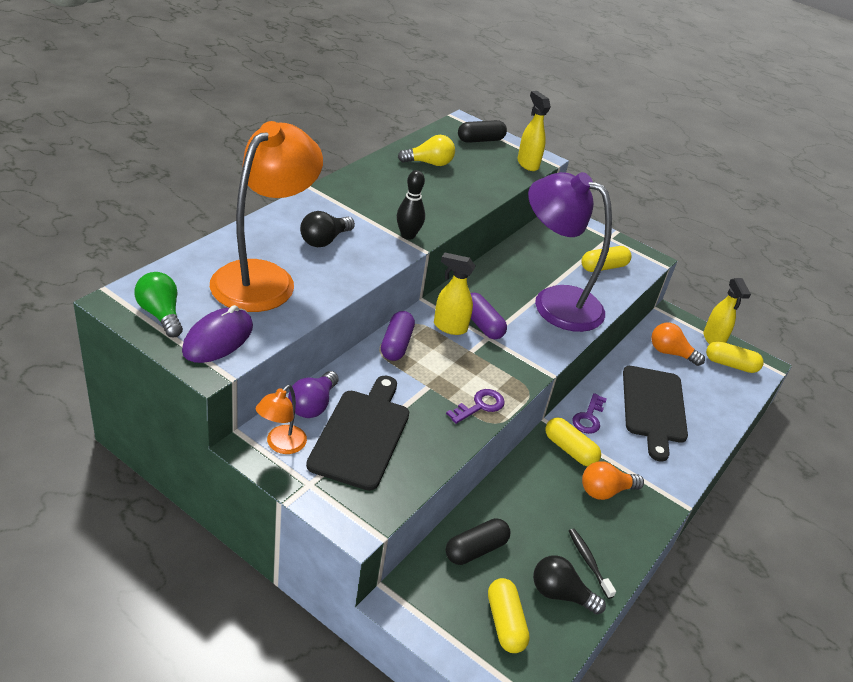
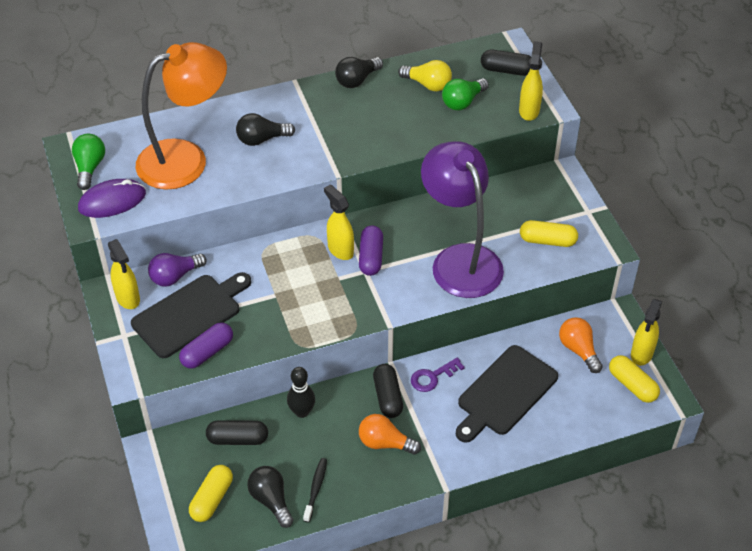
camera: 40 degrees right, 10 degrees up
(281, 445) = (128, 298): orange lamp -> yellow spray bottle
(365, 173) = (357, 80): none -> black light bulb
(396, 344) = (281, 249): purple capsule -> purple capsule (207, 352)
(408, 235) = (336, 155): black bowling pin -> black bowling pin (302, 412)
(470, 169) = (463, 102): none -> green light bulb
(480, 406) = (301, 327): purple key -> none
(570, 450) = (388, 397): yellow capsule -> black capsule

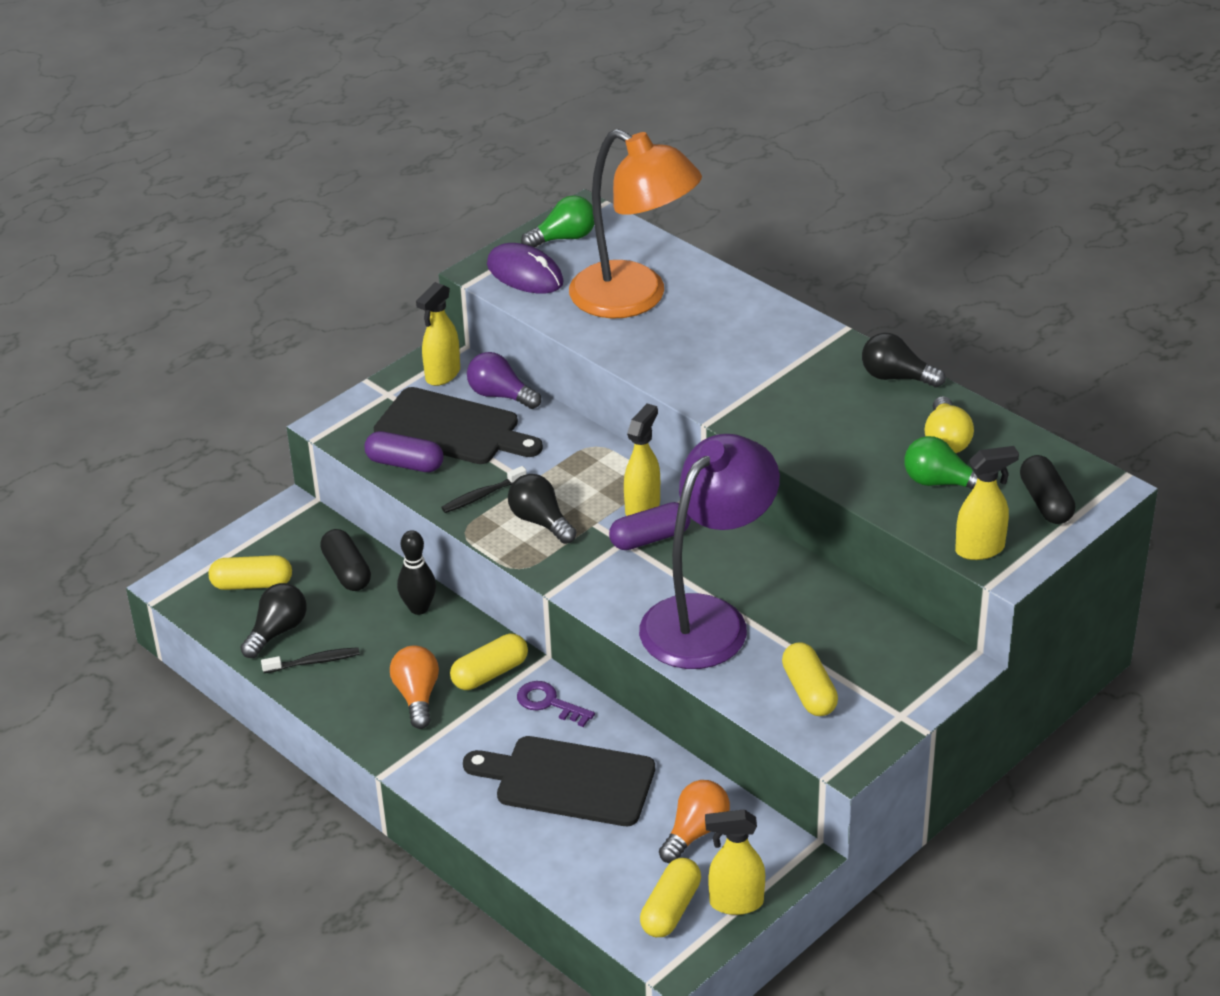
camera: 65 degrees right, 10 degrees down
(262, 139) = (717, 341): black light bulb -> black light bulb (540, 521)
(271, 323) = (482, 496): none -> black toothbrush
(388, 397) = (490, 673): black capsule -> yellow capsule

